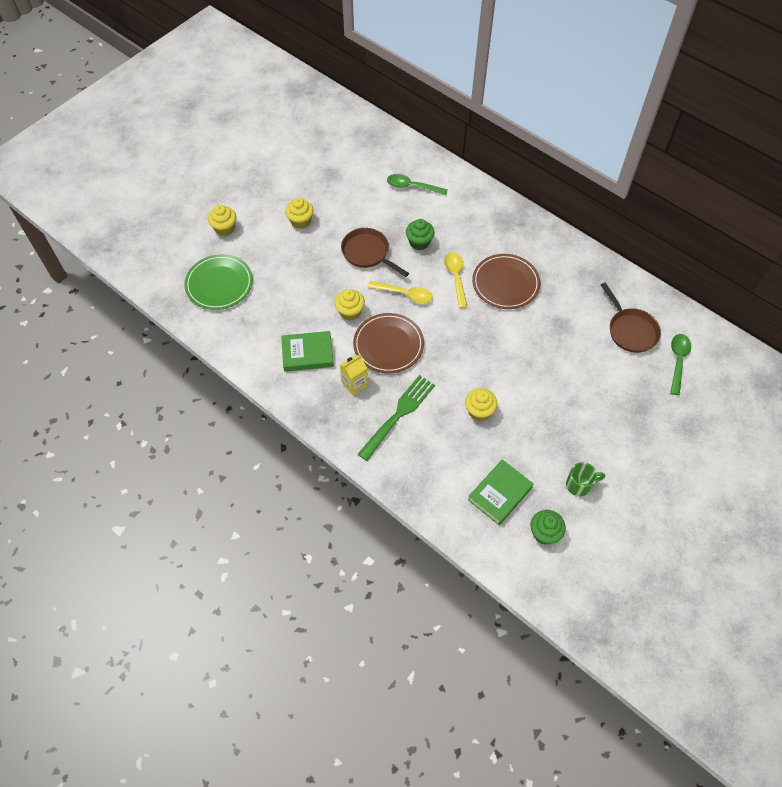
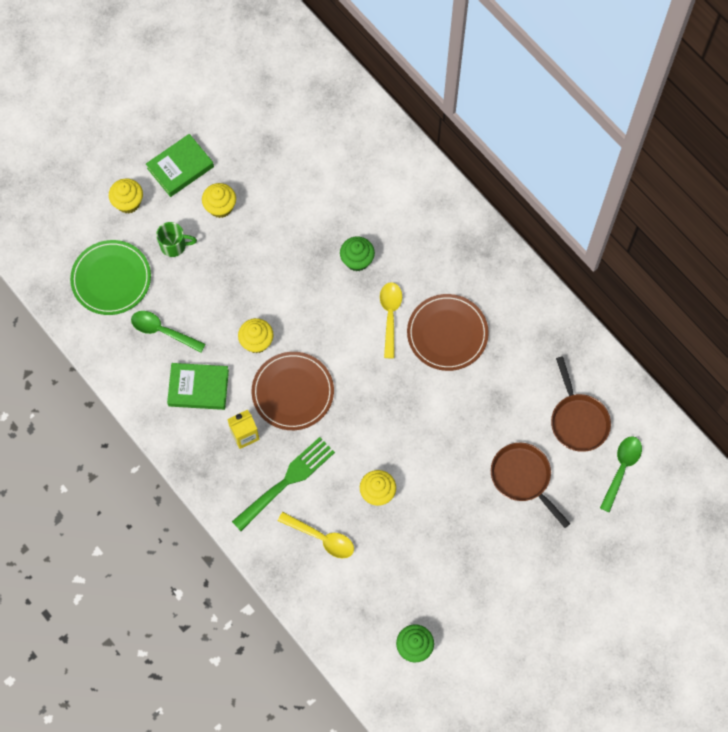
camera: 10 degrees right, 10 degrees up
(368, 253) = (292, 265): brown pan -> brown pan (523, 478)
(405, 294) = (325, 328): yellow spoon -> yellow spoon (322, 538)
(412, 187) = (365, 178): green spoon -> green spoon (162, 331)
(500, 494) = (377, 594): green book -> green book (180, 167)
(579, 485) = (466, 599): green mug -> green mug (174, 245)

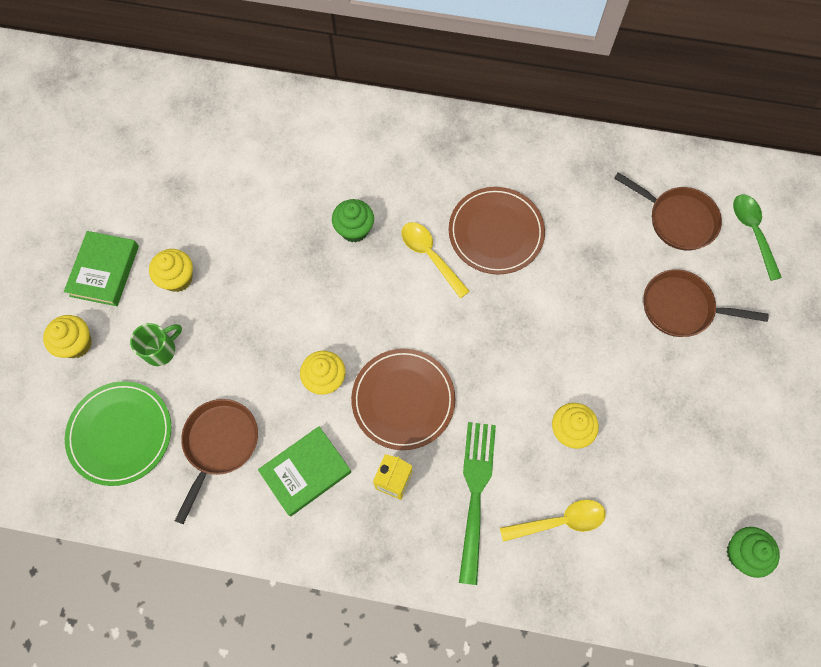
camera: 40 degrees left, 0 degrees up
(162, 331) = (220, 444): green spoon -> brown pan

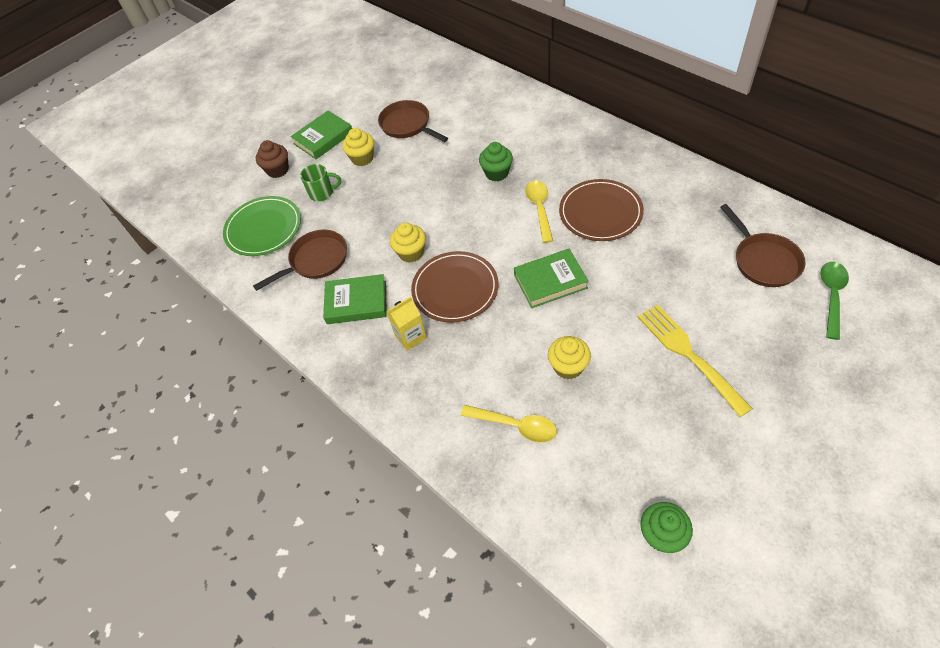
camera: 40 degrees right, 15 degrees down
(76, 344) = (278, 170): yellow cupcake -> brown cupcake
(476, 494) = (463, 374): green fork -> none
(495, 341) = (550, 281): none -> green book
(669, 359) = (689, 355): none -> yellow fork
(681, 307) = (726, 323): brown pan -> brown pan (407, 125)

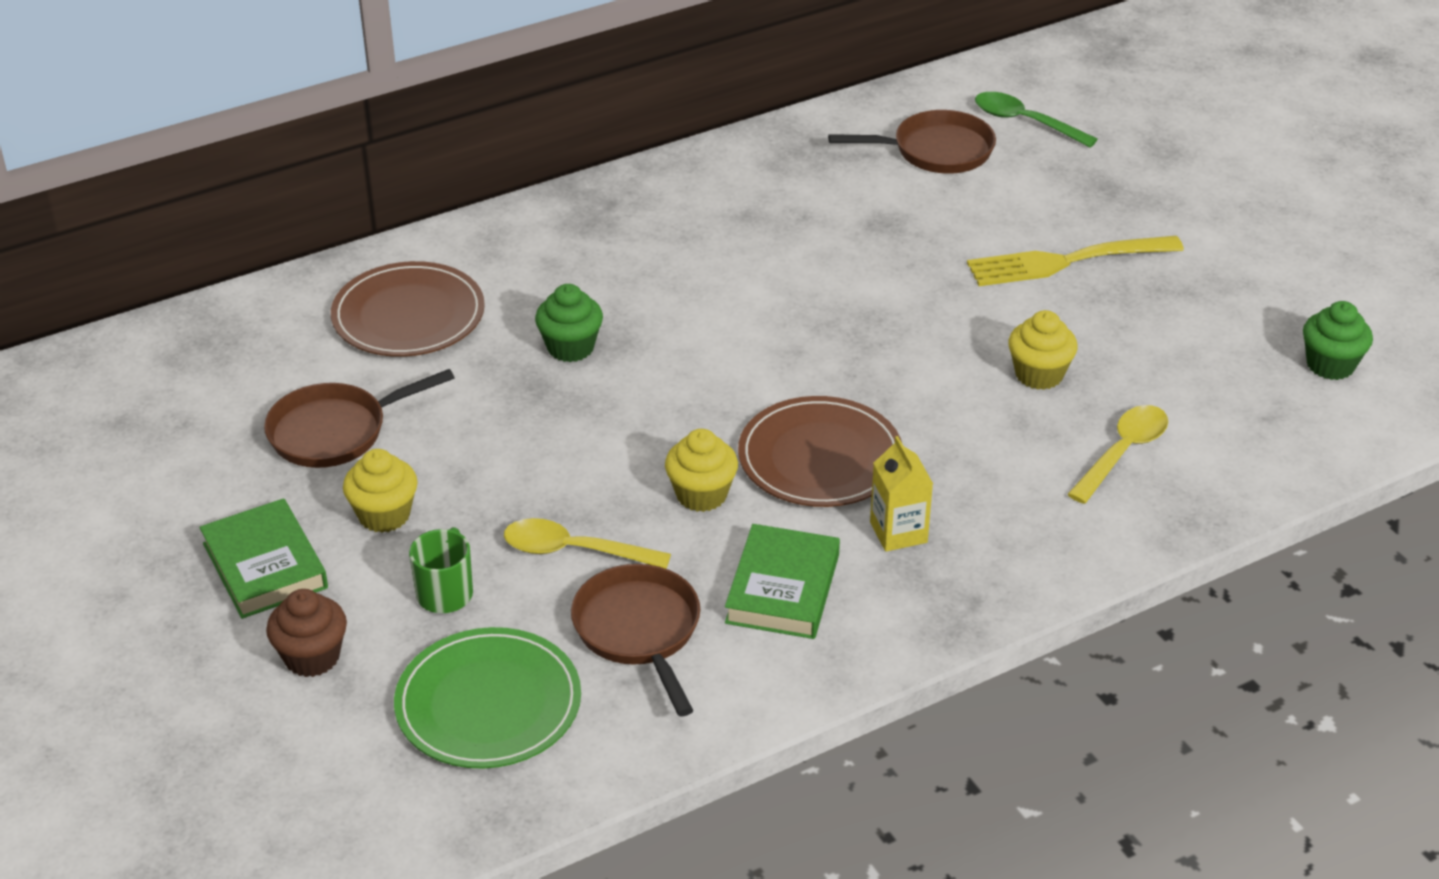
camera: 80 degrees left, 15 degrees down
(539, 208) = (695, 321): yellow spoon -> yellow spoon (574, 551)
(550, 281) = (863, 350): green book -> none
(600, 212) = (748, 262): brown plate -> brown plate (408, 315)

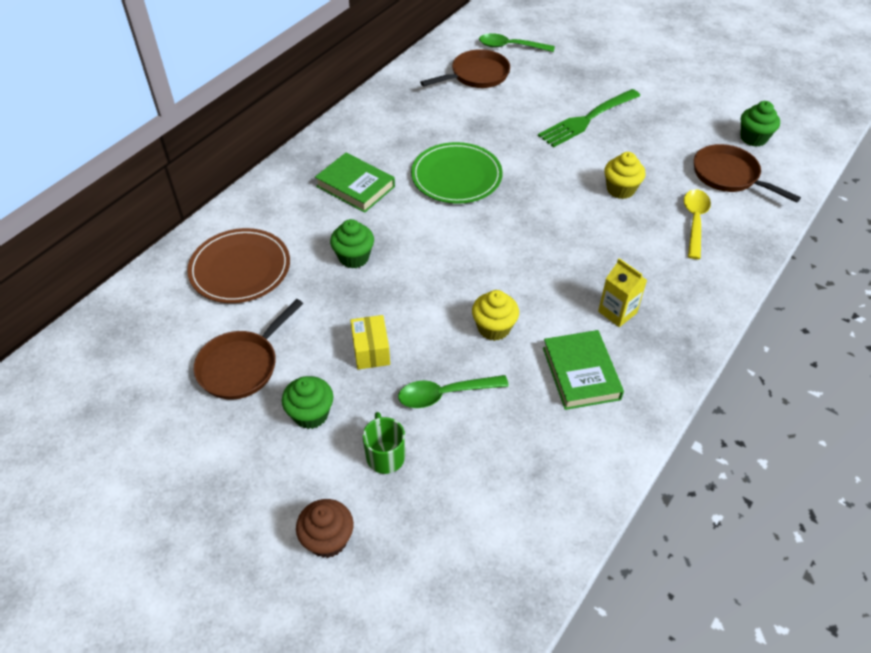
camera: 25 degrees left, 10 degrees up
(265, 565) = (254, 482): green book -> green book (355, 186)
(384, 515) = (311, 414): yellow cupcake -> green cupcake
(488, 704) = (463, 526): green plate -> green plate (456, 176)
(513, 468) = (371, 351): none -> yellow box
(574, 551) = (445, 394): yellow spoon -> green spoon
(639, 631) = (519, 435): brown pan -> brown pan (729, 176)
(820, 458) = (543, 280): brown plate -> none
(1067, 261) = (587, 119): yellow fork -> green fork

